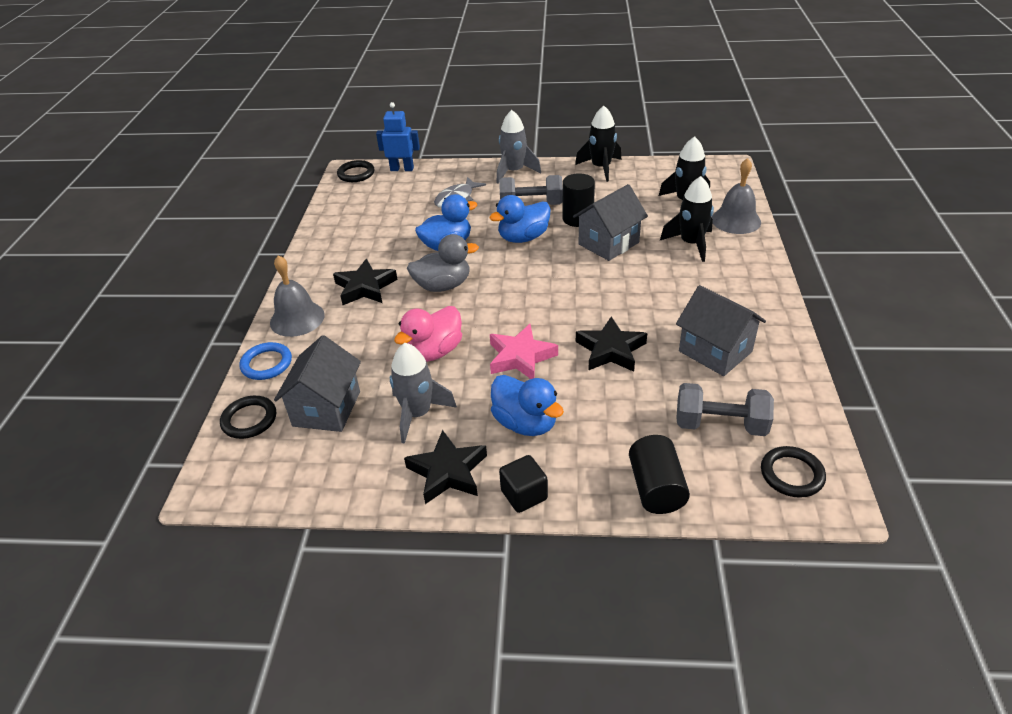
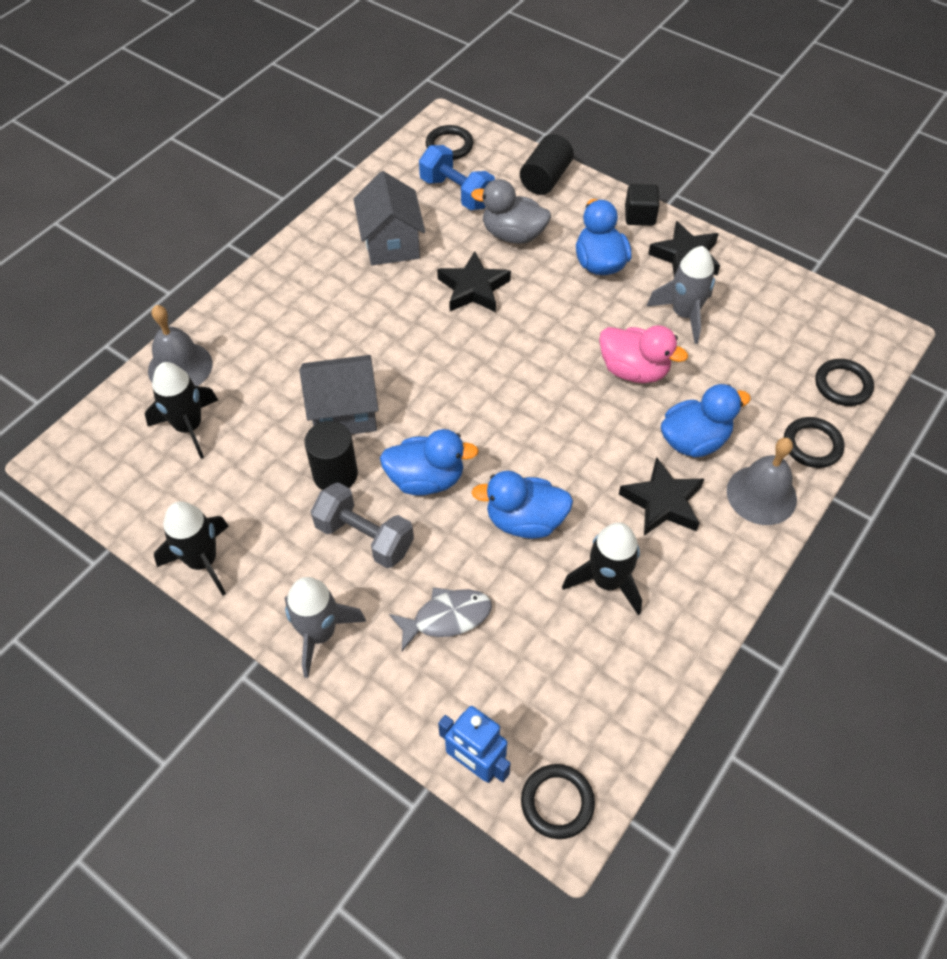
camera: 150 degrees left, 15 degrees up
(266, 364) = (812, 445): blue ring -> black ring
(326, 408) = (765, 360): grey house -> none
(360, 328) = (694, 440): none -> blue duck
(434, 352) = (633, 370): pink duck -> pink duck turned 45 degrees clockwise
(443, 286) = (572, 453): grey duck -> grey duck (513, 235)
(520, 357) = (557, 322): pink star -> none
(691, 244) = (265, 362): black rocket -> black rocket (607, 581)
(720, 425) = (457, 193): grey dumbbell -> blue dumbbell

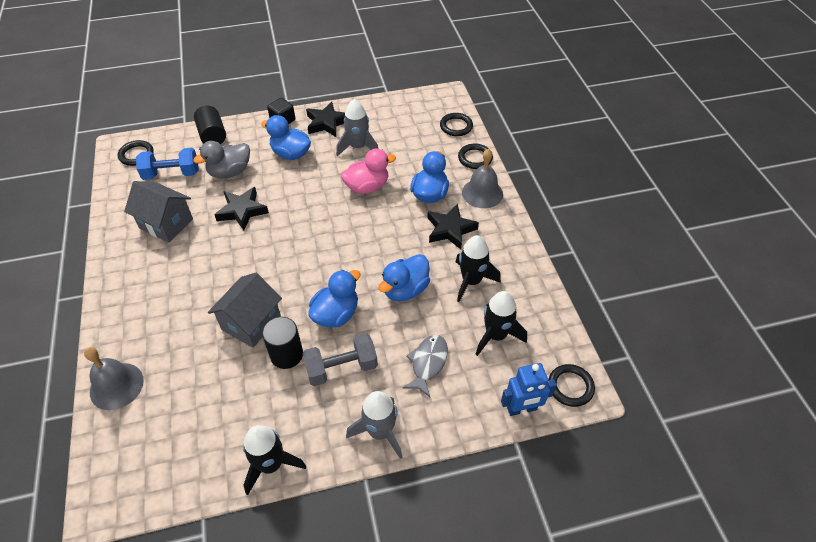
camera: 50 degrees left, 5 degrees down
(189, 427) = (167, 410): black rocket -> black rocket (496, 335)

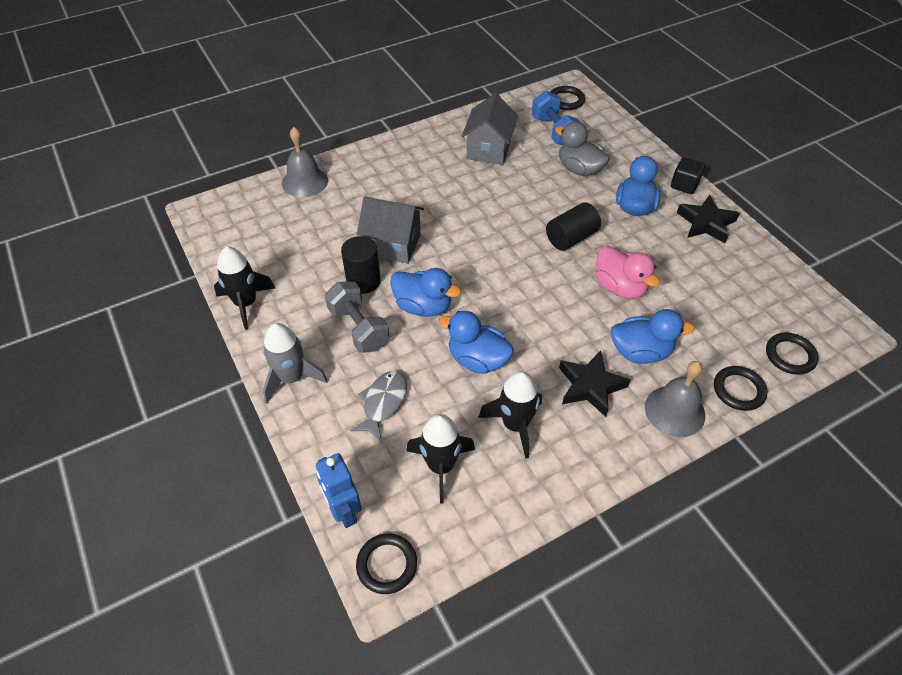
camera: 75 degrees right, 0 degrees up
(212, 135) = (625, 140): black cylinder -> black cylinder (571, 238)
(242, 211) = (530, 195): black star -> none
(358, 147) = (682, 262): grey rocket -> none
(428, 363) = (383, 403): grey fish -> grey fish turned 75 degrees counterclockwise

